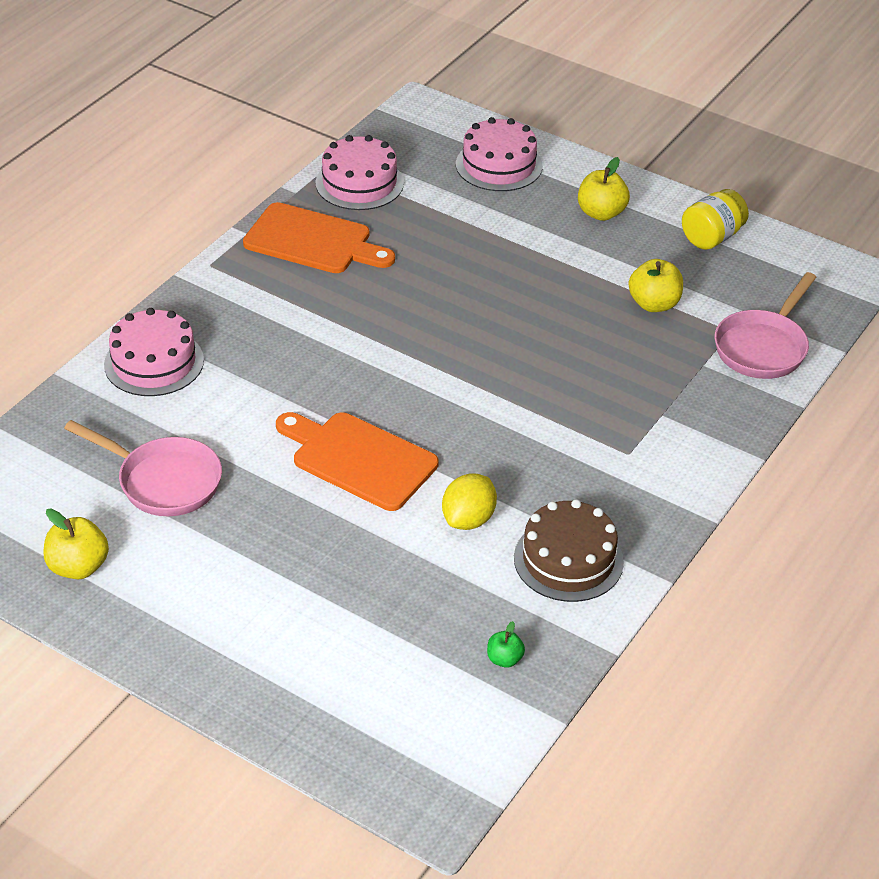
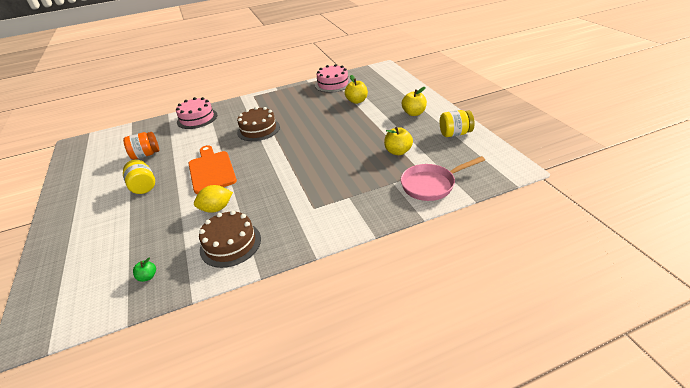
camera: 40 degrees right, 5 degrees down
(78, 567) = (84, 172): yellow apple -> yellow apple (357, 101)
(163, 481) = (146, 155): pink pan -> orange jar
(265, 540) = (143, 186): none -> yellow jar
(313, 241) = (294, 97): orange cutting board -> none
(336, 343) = (258, 129): none -> brown cake
(499, 165) = (391, 89): pink cake -> none

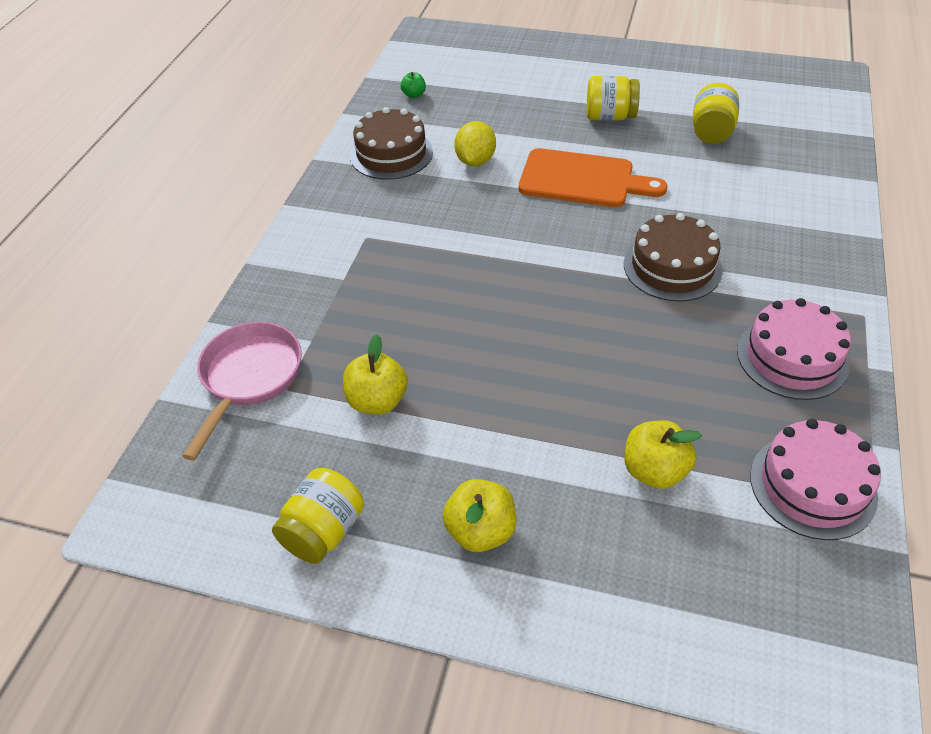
camera: 125 degrees right, 10 degrees up
(146, 155) = (711, 132): orange jar -> yellow jar
(197, 118) = (809, 209): pink cake -> pink cake (792, 357)

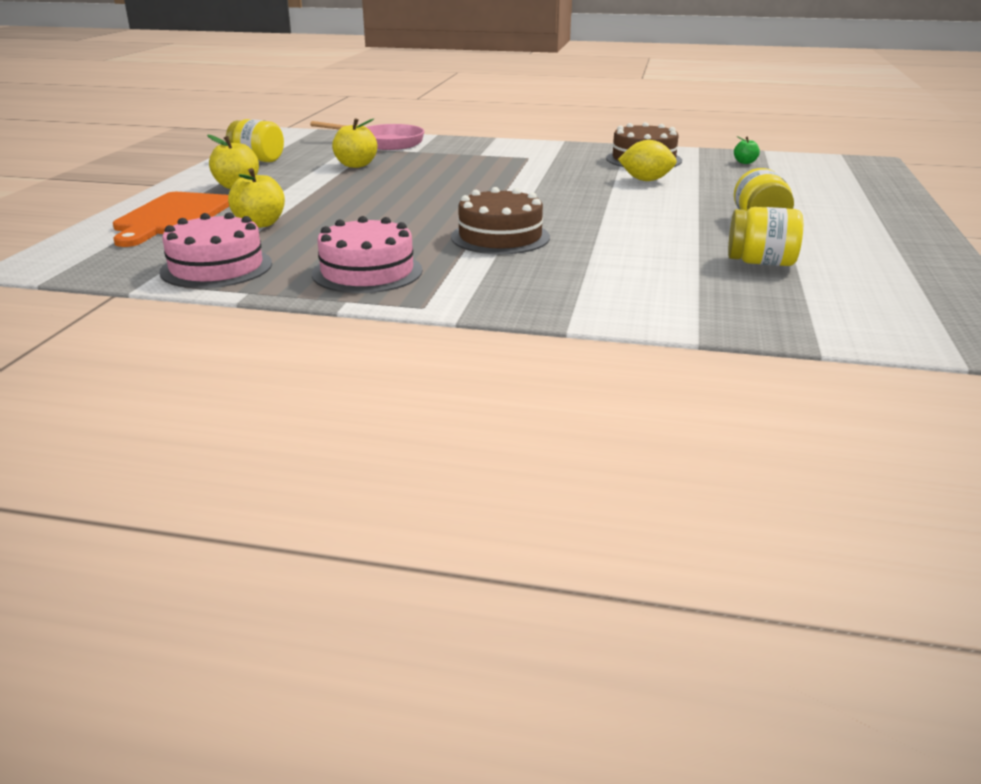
camera: 85 degrees right, 20 degrees down
(582, 180) = (632, 211): orange cutting board -> orange cutting board (172, 217)

